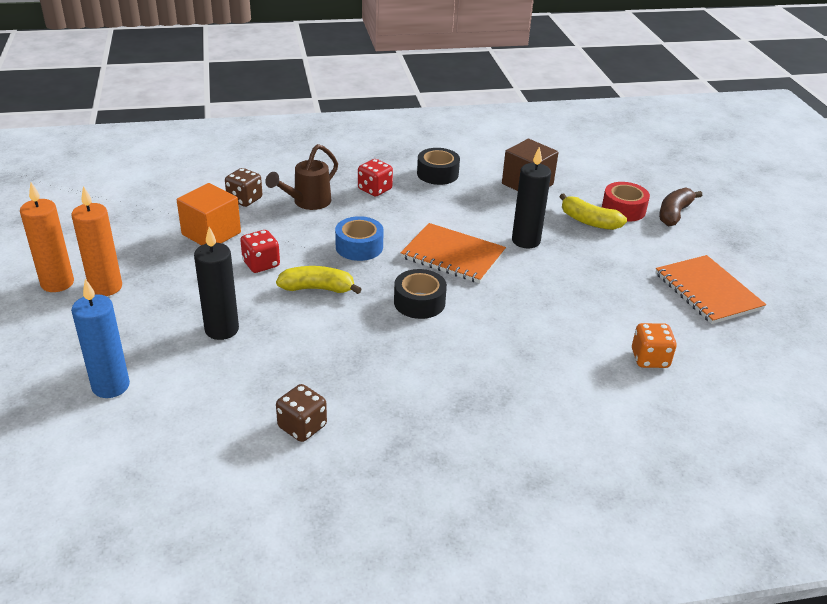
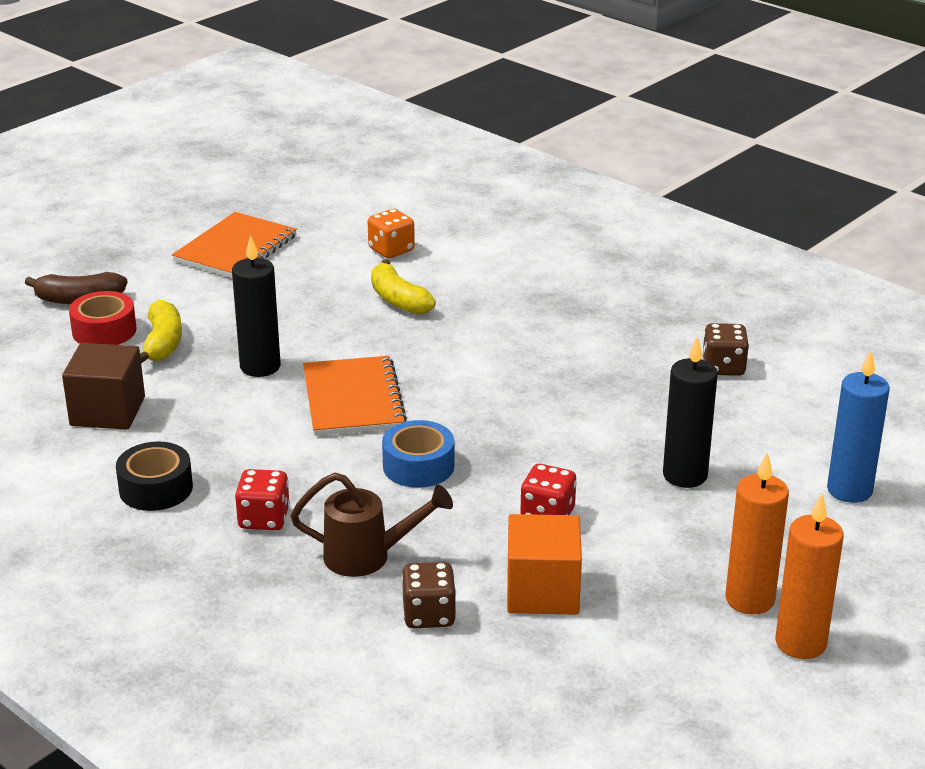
camera: 125 degrees left, 5 degrees down
(317, 288) = (535, 453): yellow banana -> yellow banana (398, 300)
(419, 302) = (469, 384): black tape -> none

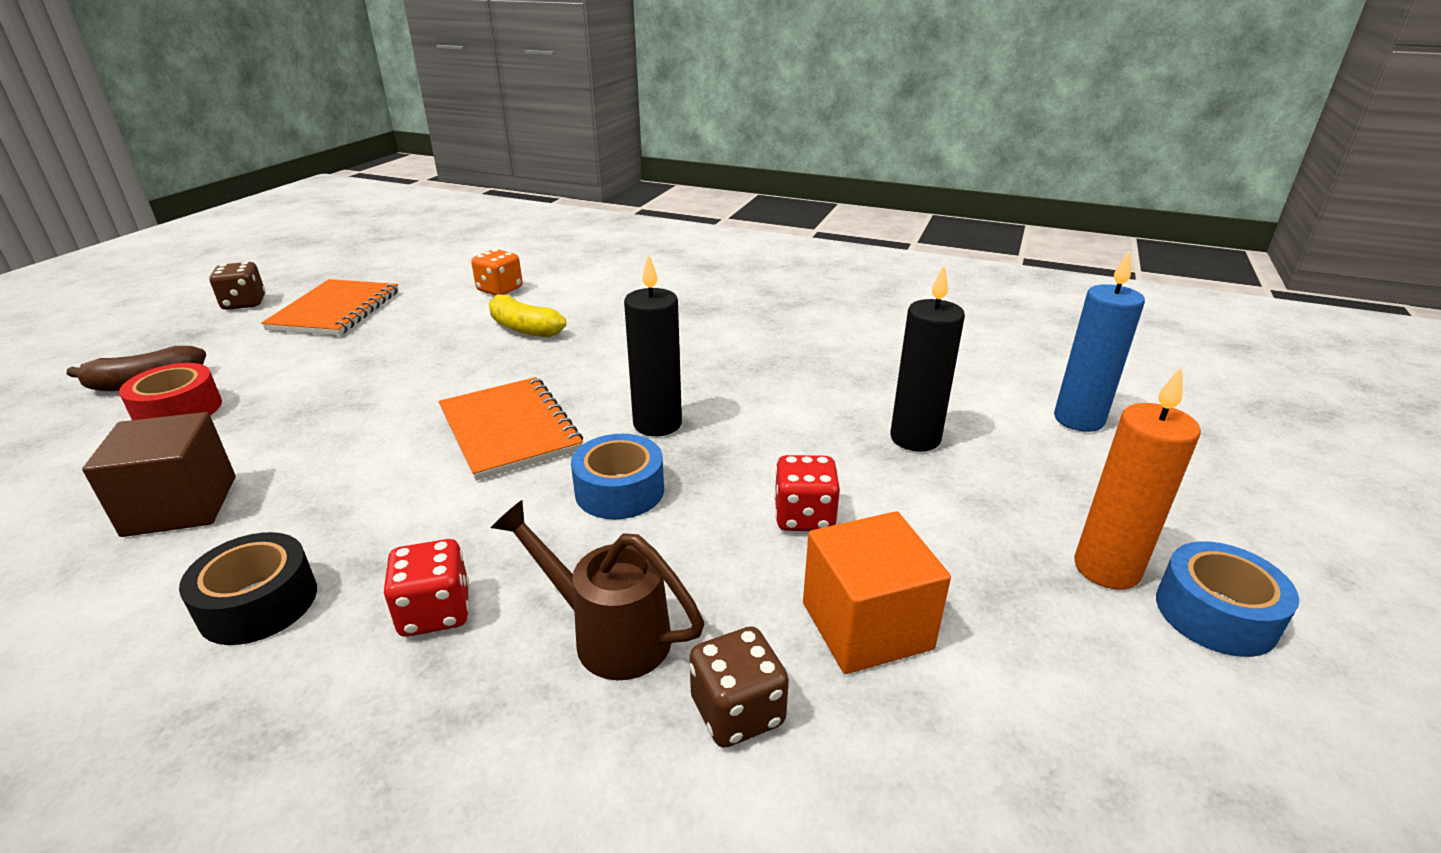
camera: 20 degrees left, 0 degrees up
(163, 343) = (257, 411): yellow banana -> none
(260, 367) = (386, 415): black candle -> black candle (657, 424)
(369, 556) = (607, 634): brown watering can -> brown watering can turned 135 degrees counterclockwise
(723, 367) = (867, 334): brown dice -> brown dice (244, 303)
(800, 643) = (1215, 613): orange candle -> blue tape

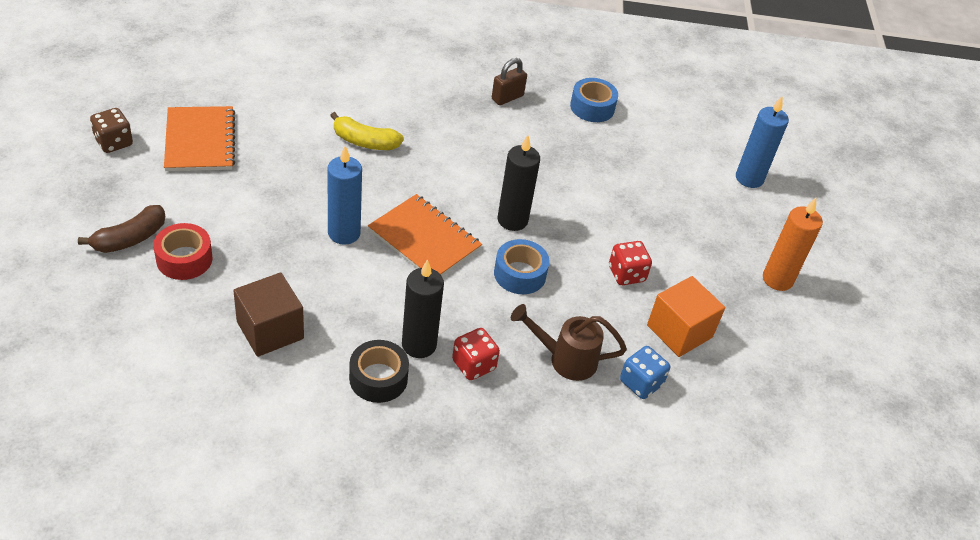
camera: 25 degrees left, 15 degrees up
(406, 409) = (344, 233): none -> blue candle
(500, 290) = (313, 99): orange dice -> none
(737, 711) = (641, 383): brown dice -> blue dice
(739, 307) = (507, 97): none -> brown padlock
(915, 438) = (665, 208): black candle -> black candle (419, 345)
(1215, 613) = (825, 295): blue tape -> blue tape (592, 107)

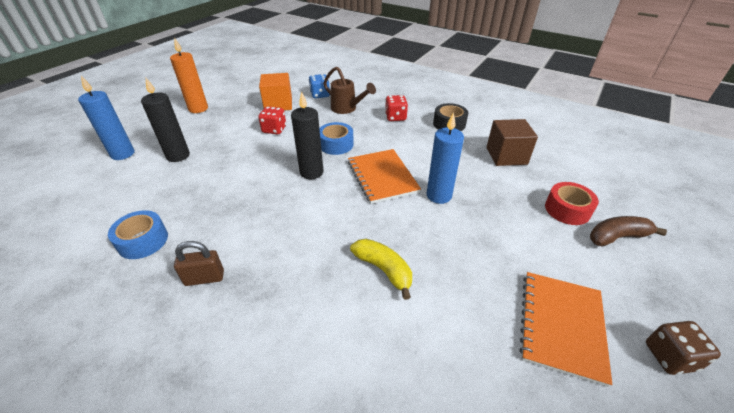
camera: 145 degrees left, 5 degrees down
(419, 345) = (419, 130): black candle -> black candle (178, 156)

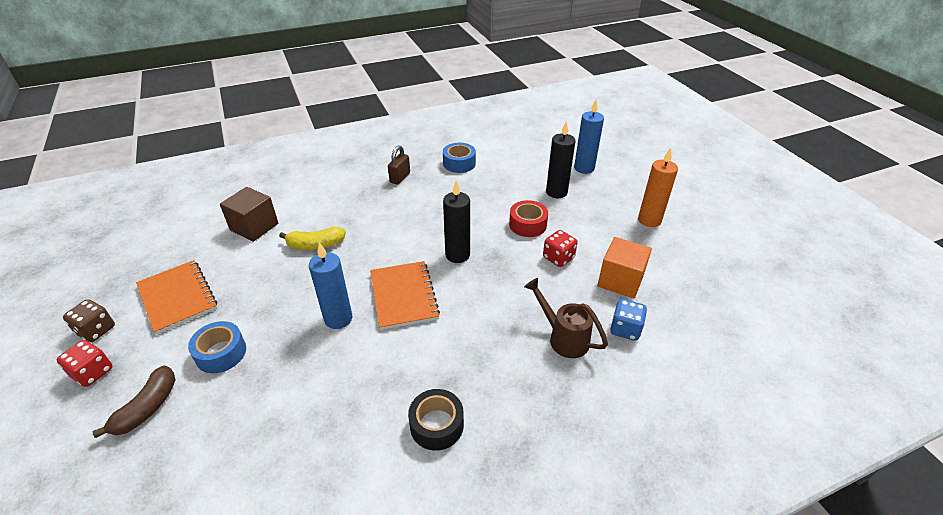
camera: 125 degrees right, 0 degrees up
(336, 144) = (488, 290): blue tape -> blue tape (221, 353)
(347, 109) = (563, 337): brown watering can -> brown watering can turned 60 degrees clockwise
(382, 177) = (403, 296): orange notebook -> orange notebook turned 60 degrees clockwise
(395, 117) = (502, 375): red dice -> red dice (93, 372)
(506, 156) = (320, 429): brown cube -> brown cube (254, 227)
(567, 209) = (209, 402): red tape -> red tape (527, 225)

